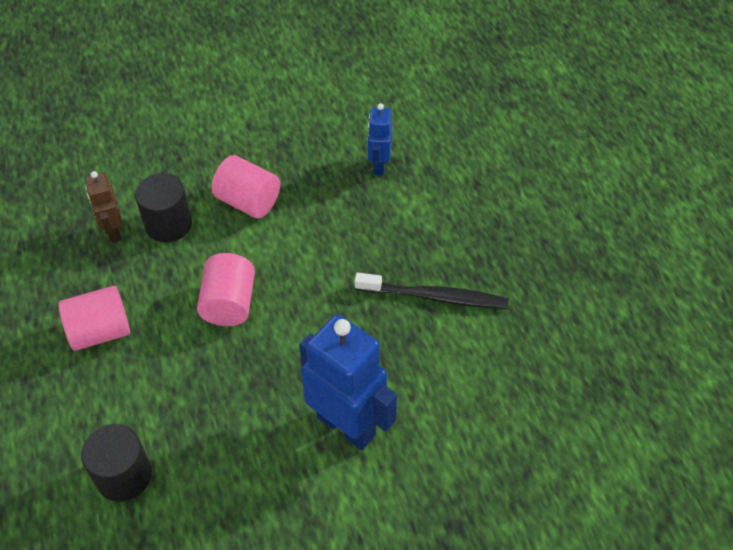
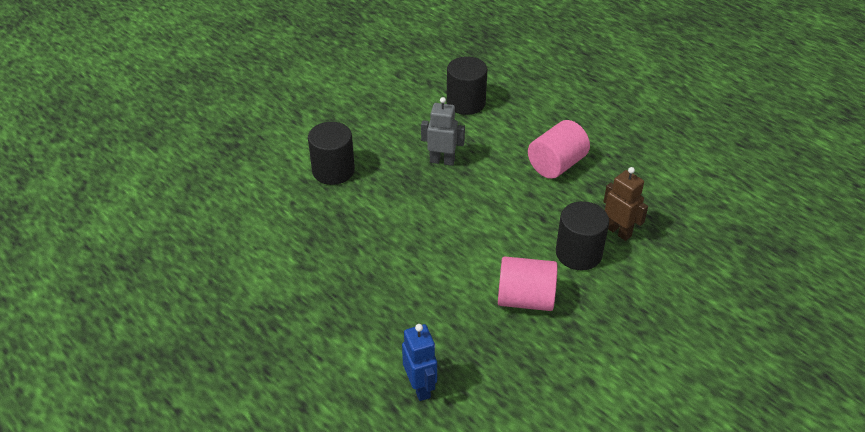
camera: 155 degrees right, 10 degrees down
(216, 388) = (442, 161): none -> grey robot
(229, 303) = (475, 214): pink cylinder -> none
(346, 425) = (333, 171): blue robot -> black cylinder
(434, 297) = (303, 277): black toothbrush -> none

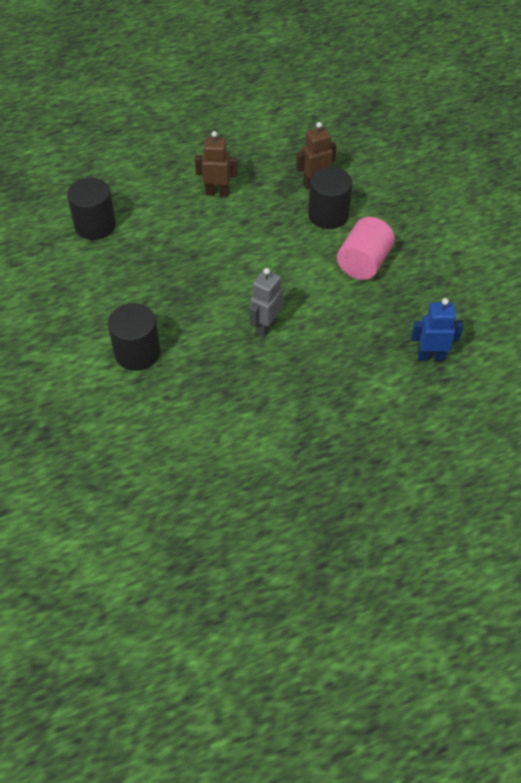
camera: 70 degrees left, 10 degrees up
(442, 161) = (169, 267): grey robot -> grey robot (265, 327)
(556, 165) = (217, 192): pink cylinder -> brown robot

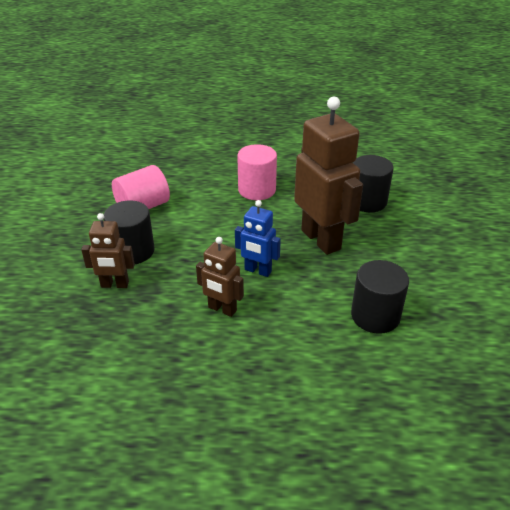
camera: 155 degrees left, 15 degrees down
(167, 284) = (321, 239): none -> brown robot
(265, 327) = (257, 190): grey robot -> pink cylinder
(431, 356) = (158, 147): blue robot -> blue robot (257, 271)

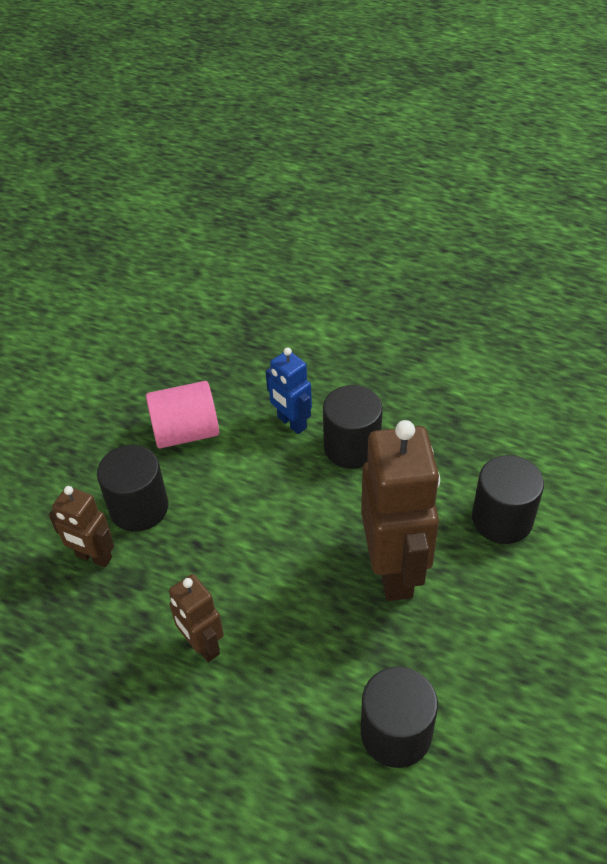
camera: 25 degrees right, 10 degrees up
(257, 190) = (352, 447): pink cylinder -> black cylinder
(257, 271) = (279, 596): blue robot -> blue robot (291, 423)

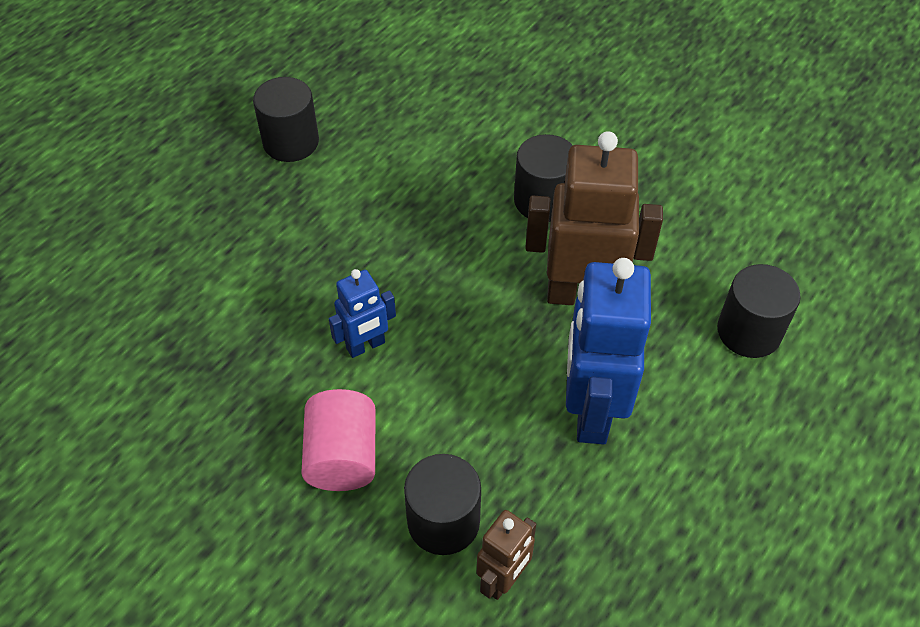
camera: 80 degrees left, 5 degrees up
(202, 645) = (639, 476): brown robot -> none
(264, 597) = (591, 411): none -> blue robot
(352, 447) = (419, 297): black cylinder -> black cylinder (291, 142)

